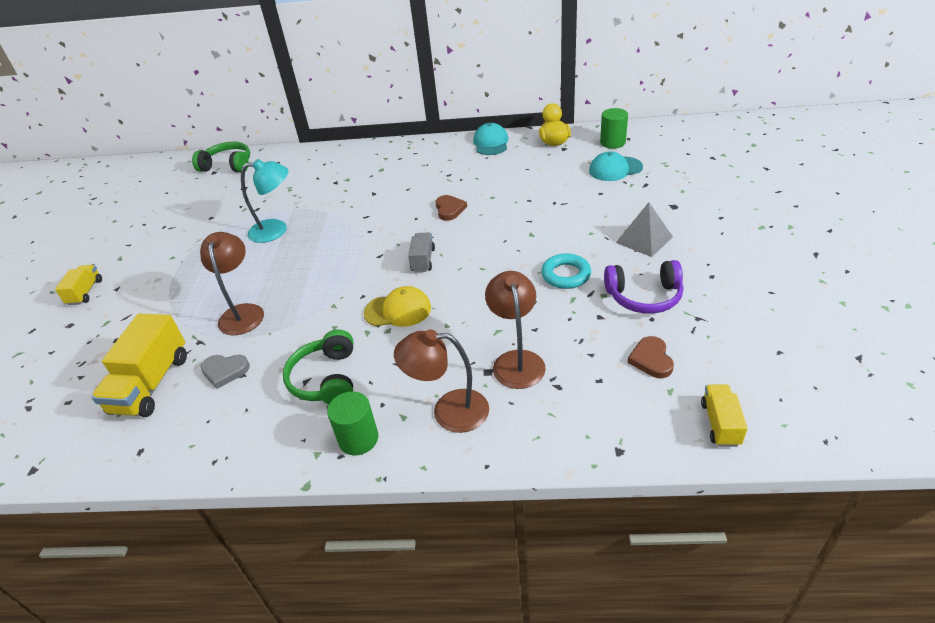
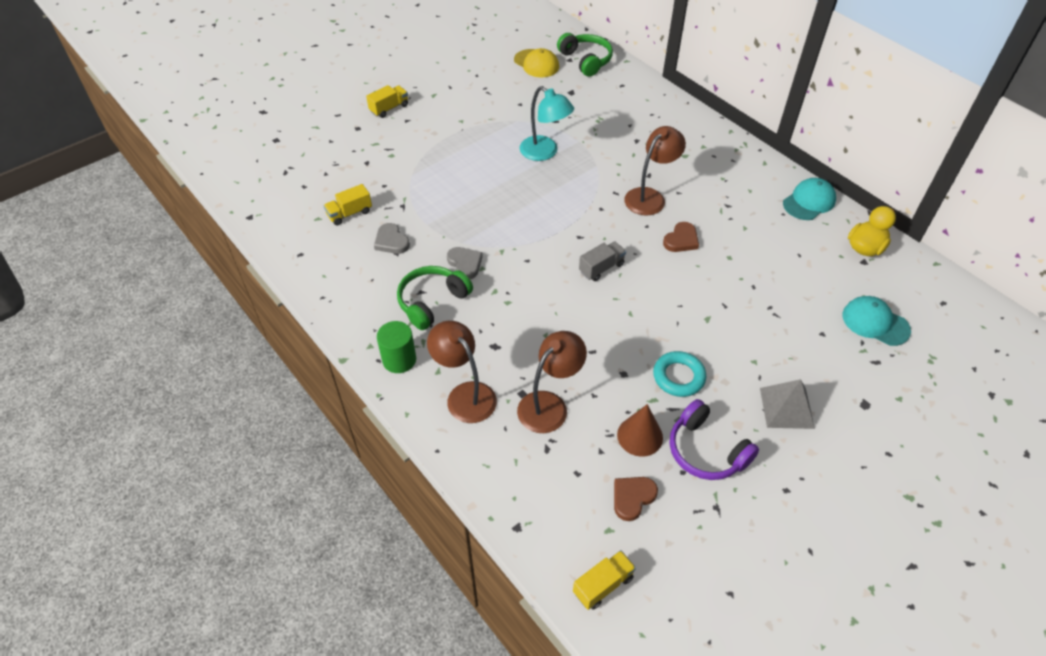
camera: 45 degrees right, 10 degrees up
(151, 384) = (349, 213): yellow truck -> yellow truck, size x0.55
(242, 312) = (448, 205): brown lamp -> brown lamp (650, 197)
(316, 335) = (465, 264): none -> grey heart
(398, 310) = (532, 293): yellow cap -> yellow cap (536, 64)
(598, 324) = (640, 436): none -> brown cone
(612, 142) = (920, 294): green cylinder -> none

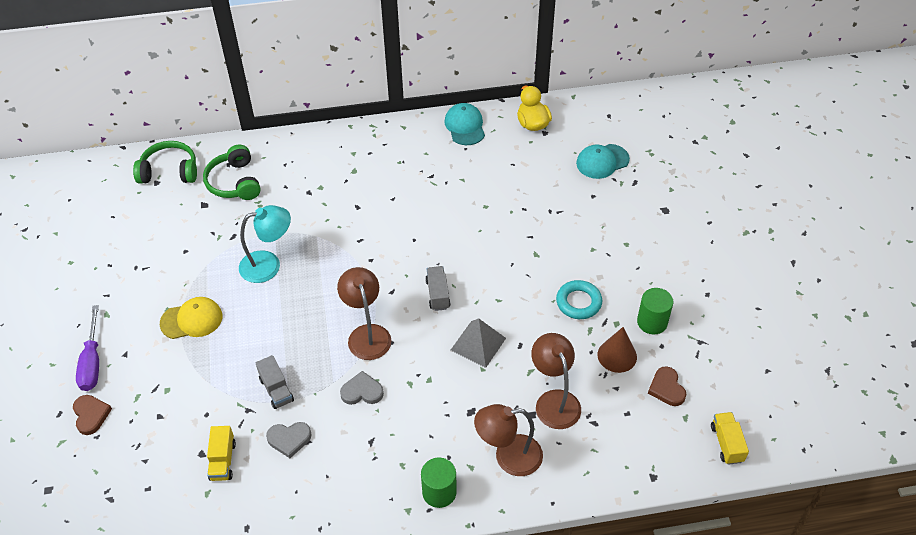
camera: 60 degrees left, 0 degrees up
(389, 108) = (92, 362): yellow truck -> purple screwdriver
(431, 212) = (276, 390): none -> grey truck
(432, 302) = (389, 437): green headphones -> green headphones (234, 182)
(536, 64) = (138, 210): yellow cap -> yellow cap (192, 320)
(650, 197) = (383, 219): brown lamp -> brown lamp (367, 334)
(681, 240) = (446, 226): brown heart -> brown heart (91, 415)
(706, 451) = (652, 322): purple headphones -> green cylinder
(786, 408) = (643, 254): grey pyramid -> grey pyramid (478, 344)

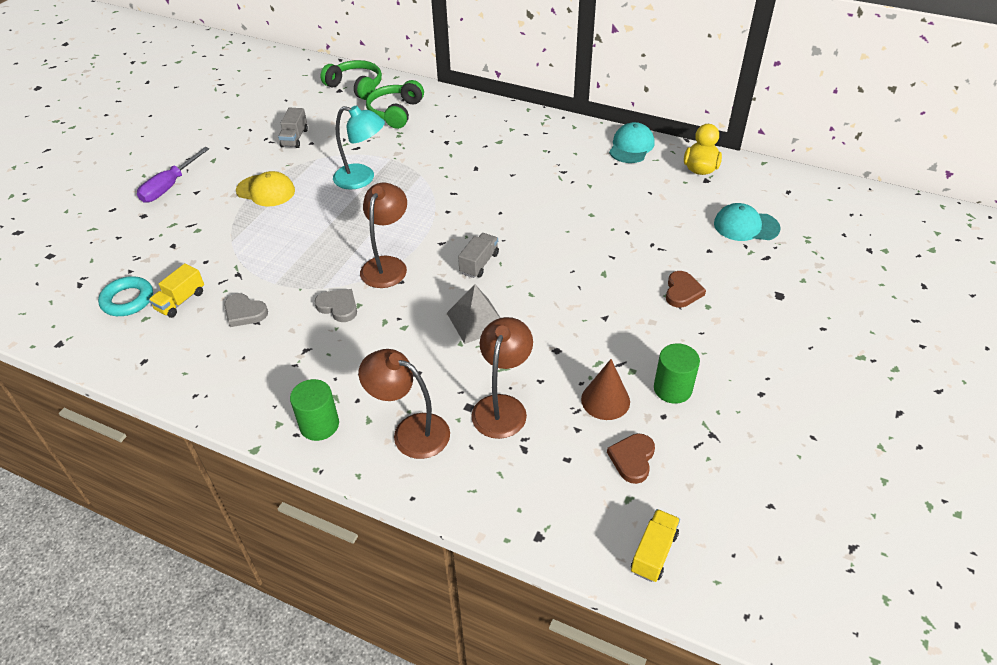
camera: 35 degrees right, 5 degrees down
(91, 415) = (130, 221): brown heart -> brown heart (682, 292)
(276, 390) = (274, 270): grey truck -> grey truck (295, 138)
(578, 302) = (609, 333): turquoise ring -> turquoise ring (128, 300)

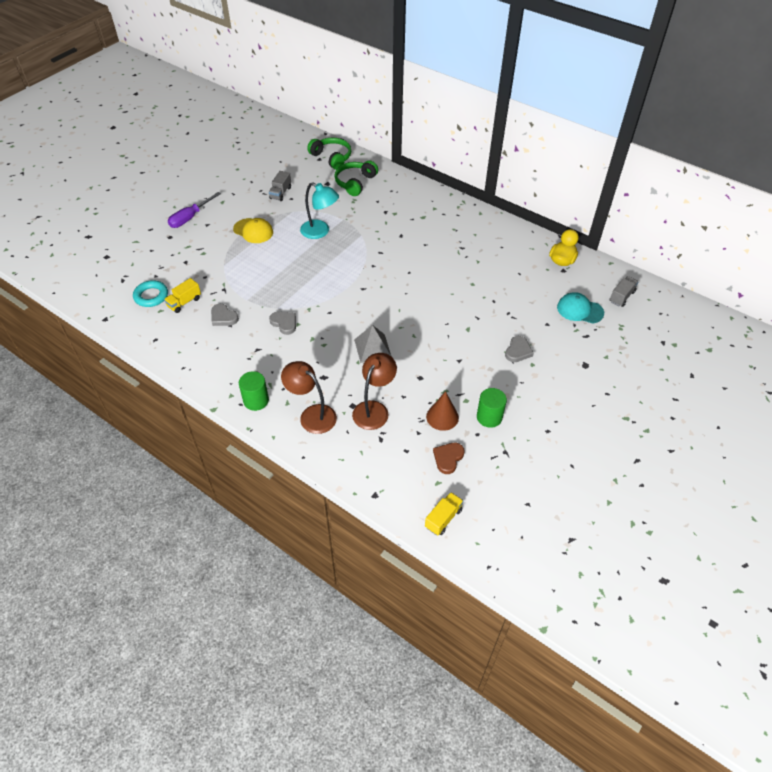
camera: 10 degrees right, 5 degrees up
(387, 265) = (323, 299): brown lamp -> none
(479, 263) = (385, 308): grey truck -> grey truck (621, 297)
(631, 146) = (517, 235): turquoise cap -> none
(682, 292) = (518, 351): brown heart -> grey heart

